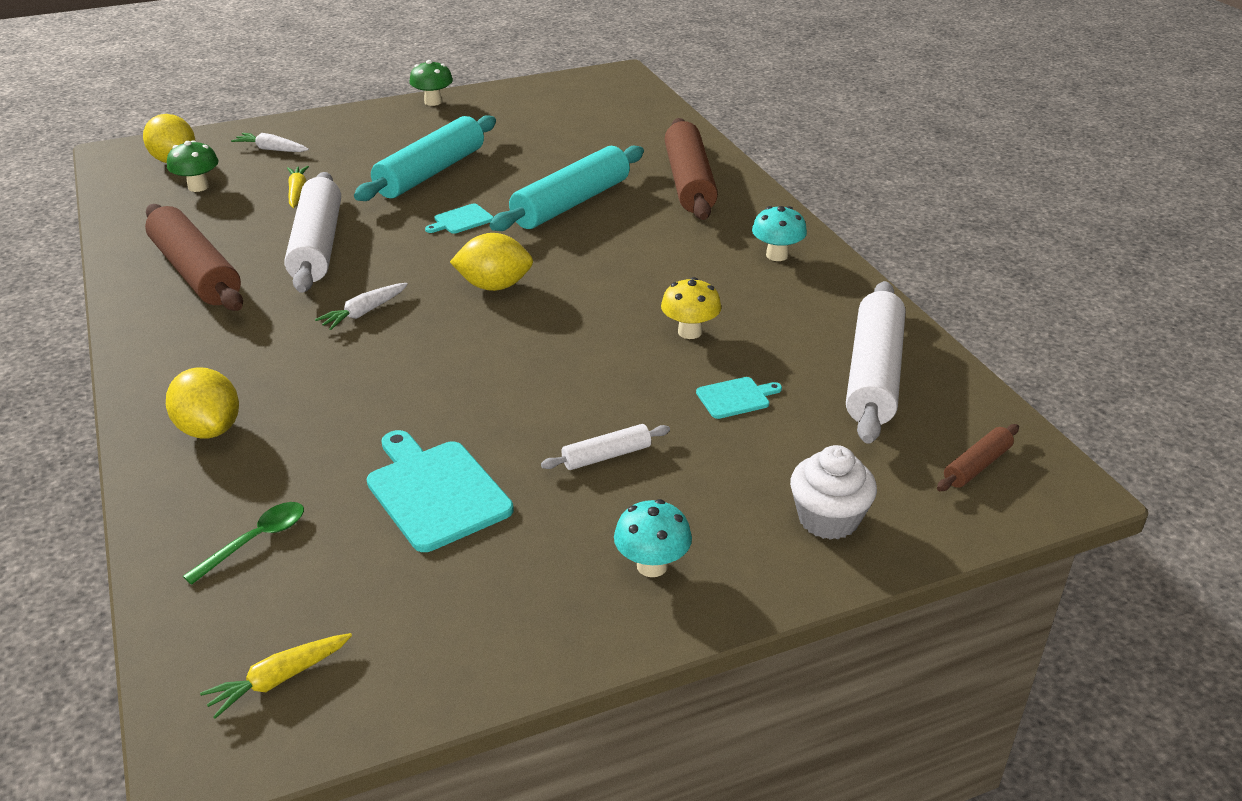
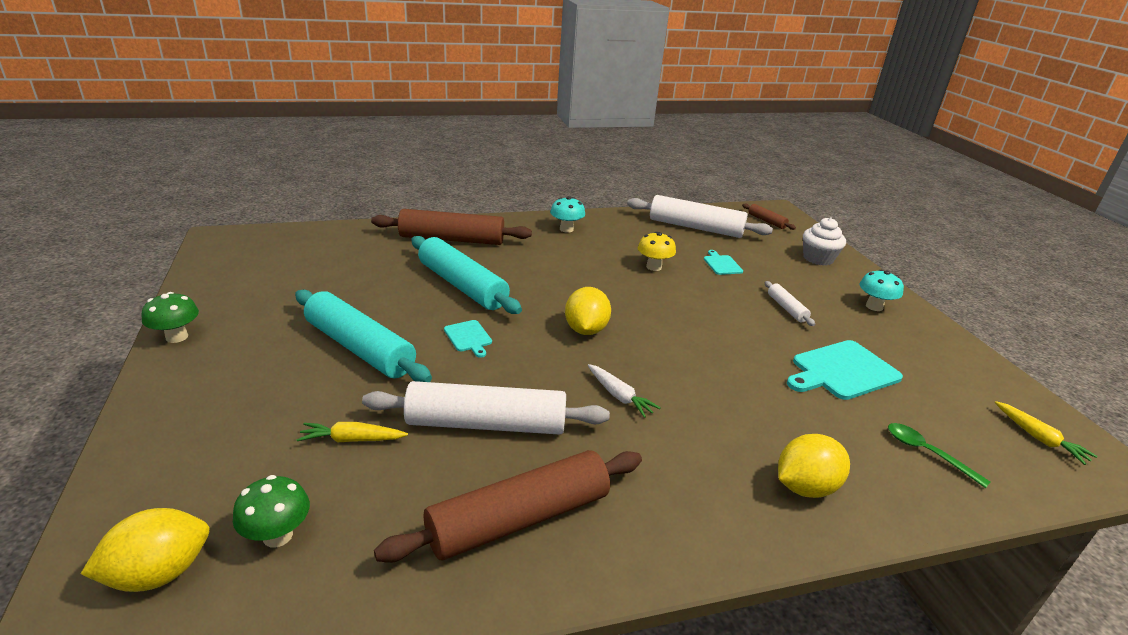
camera: 85 degrees left, 5 degrees down
(271, 149) = (205, 465): white carrot -> none

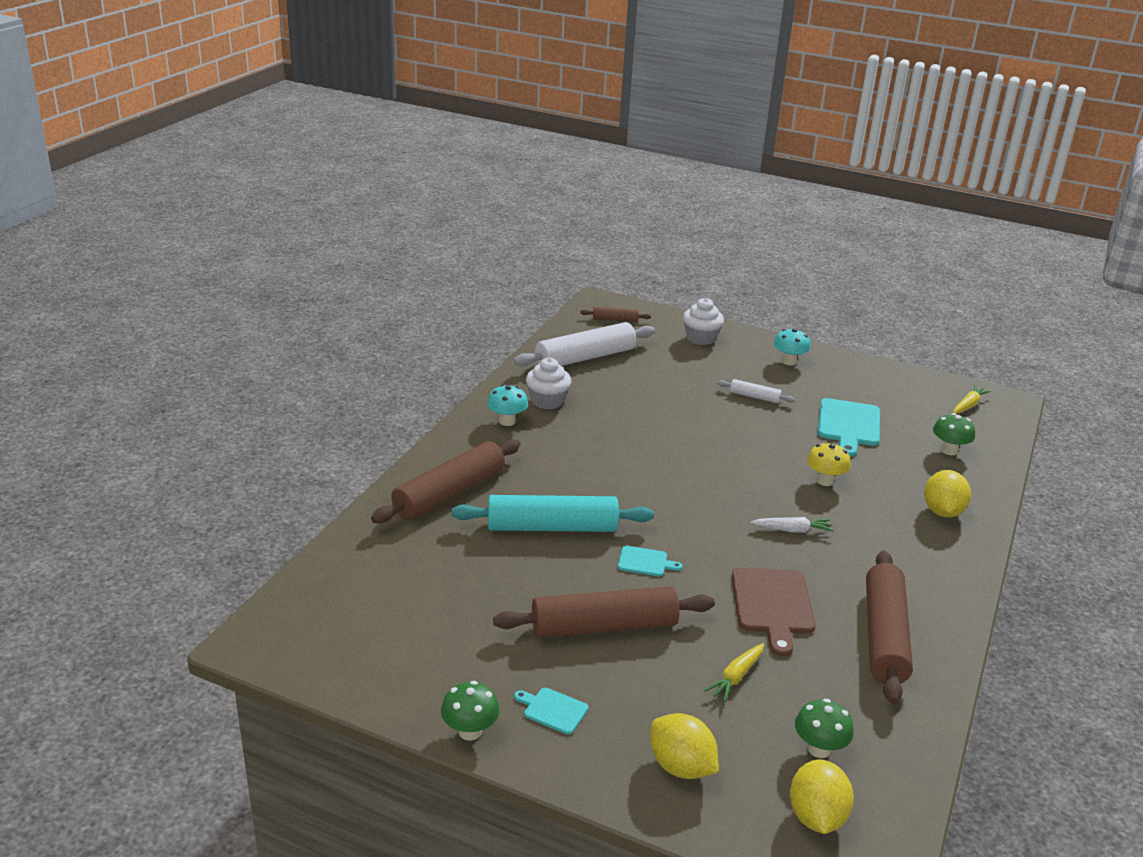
camera: 50 degrees left, 0 degrees up
(359, 348) = (604, 626): turquoise rolling pin -> brown rolling pin
(486, 424) = (772, 605): white rolling pin -> brown cutting board
(586, 330) = (692, 500): yellow lemon -> yellow lemon (681, 767)
(616, 233) = (547, 401): none -> white cupcake
(654, 267) = (630, 416): yellow mushroom -> yellow mushroom (825, 481)
(721, 264) = (661, 383): turquoise cutting board -> turquoise cutting board (553, 710)
(926, 453) = (949, 450): green spoon -> green mushroom
(1039, 438) = (968, 405): yellow carrot -> yellow carrot turned 60 degrees counterclockwise

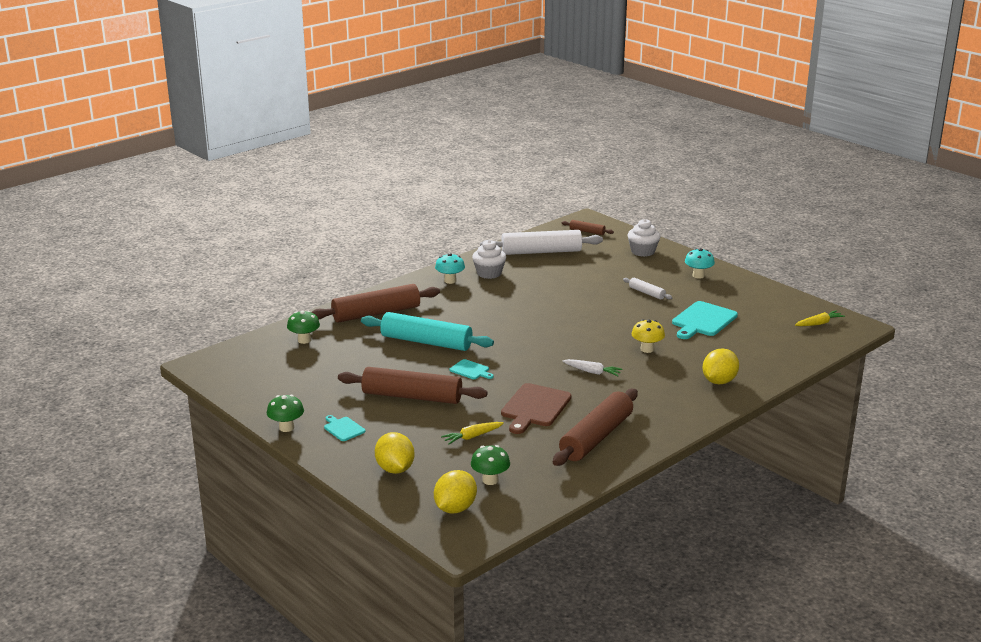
camera: 25 degrees right, 5 degrees down
(949, 450) = (768, 348): green mushroom -> green mushroom (304, 340)

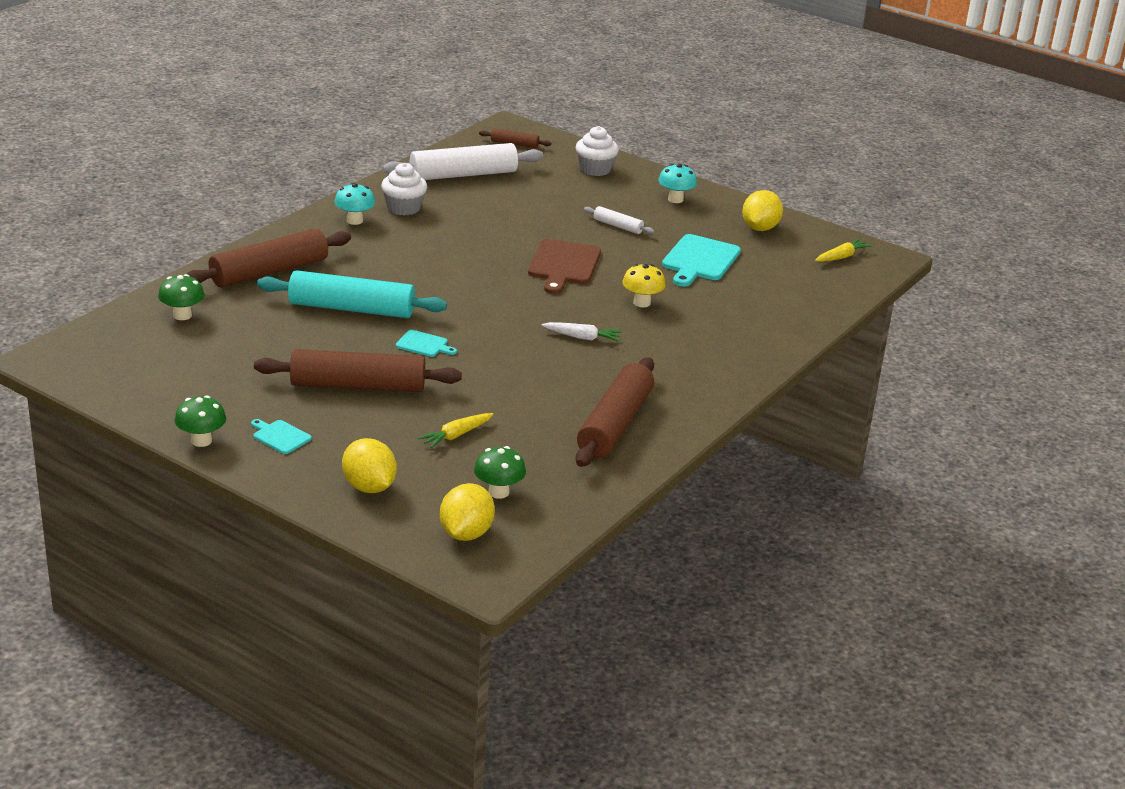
camera: 15 degrees left, 5 degrees up
(535, 407) = (524, 390): brown cutting board -> brown cutting board (564, 265)
(719, 381) = (744, 340): yellow lemon -> yellow lemon (760, 228)

